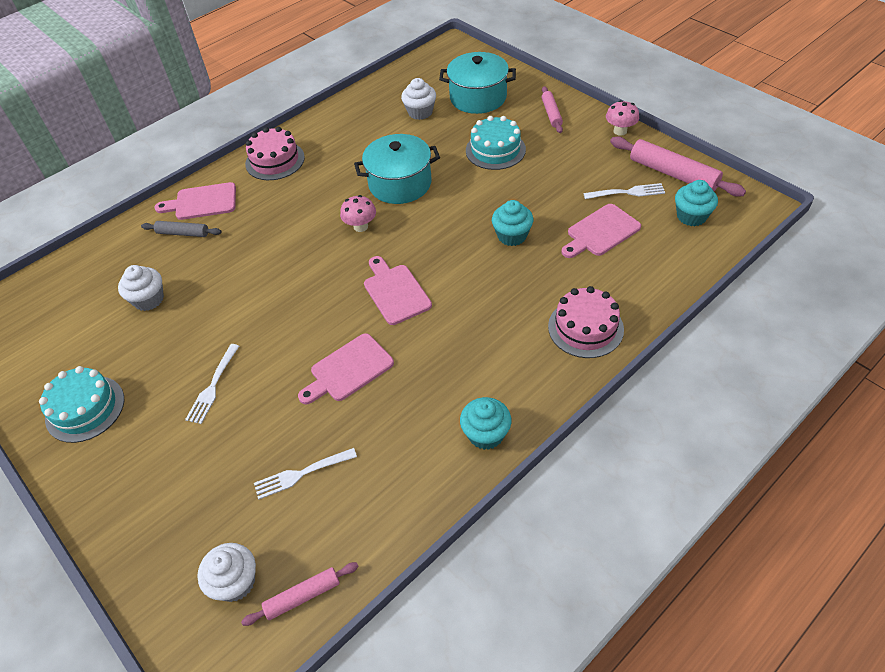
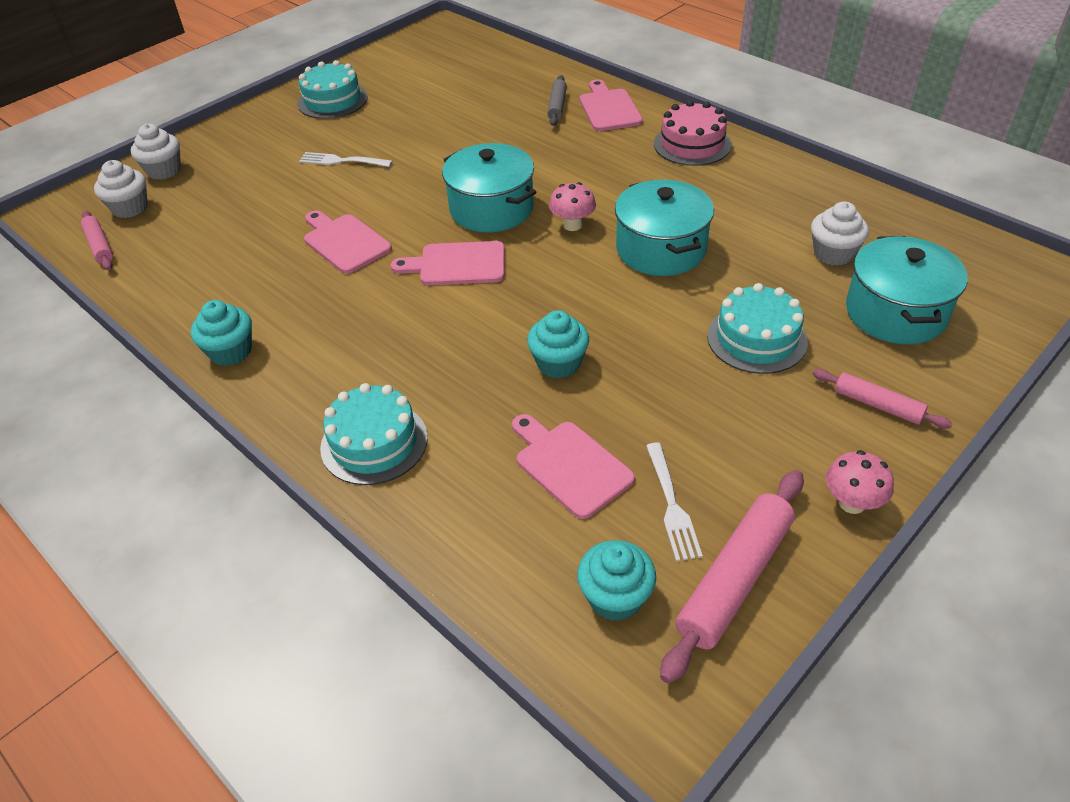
camera: 85 degrees right, 5 degrees down
(149, 299) = (460, 105): white cupcake -> white cupcake (164, 170)
(302, 473) = (224, 228): white fork -> none
(326, 273) = (491, 209): none -> turquoise pot
(395, 292) = (457, 264): pink cutting board -> pink cutting board turned 150 degrees counterclockwise
(551, 114) = (877, 405): pink rolling pin -> pink rolling pin turned 45 degrees clockwise
(585, 328) = (374, 442): pink cake -> turquoise cake

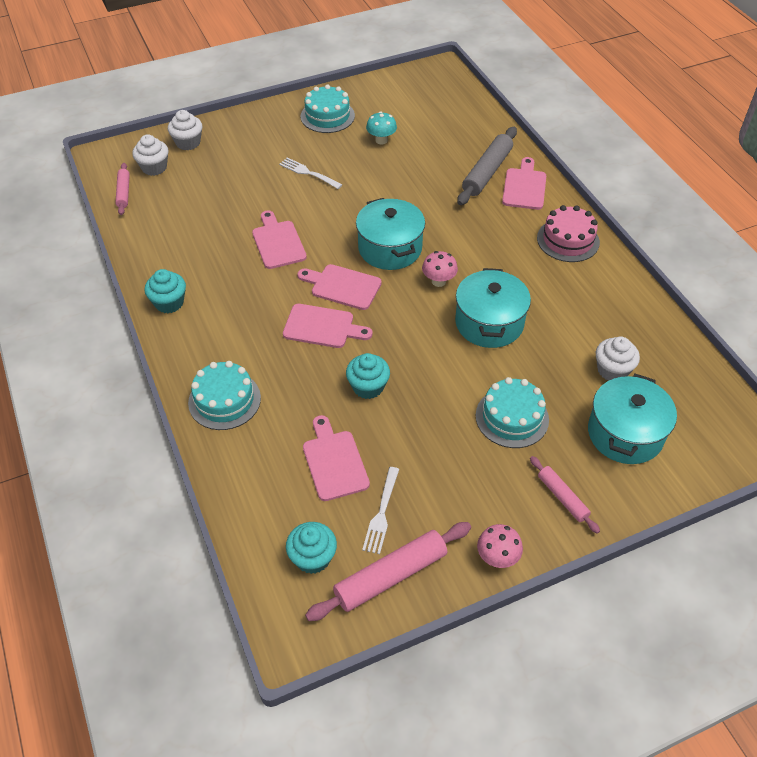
camera: 20 degrees right, 5 degrees up
(413, 107) = (381, 140): none -> turquoise mushroom
(458, 316) = (322, 327): none -> pink cutting board
(557, 106) = (487, 172): grey rolling pin -> grey rolling pin, size x1.74

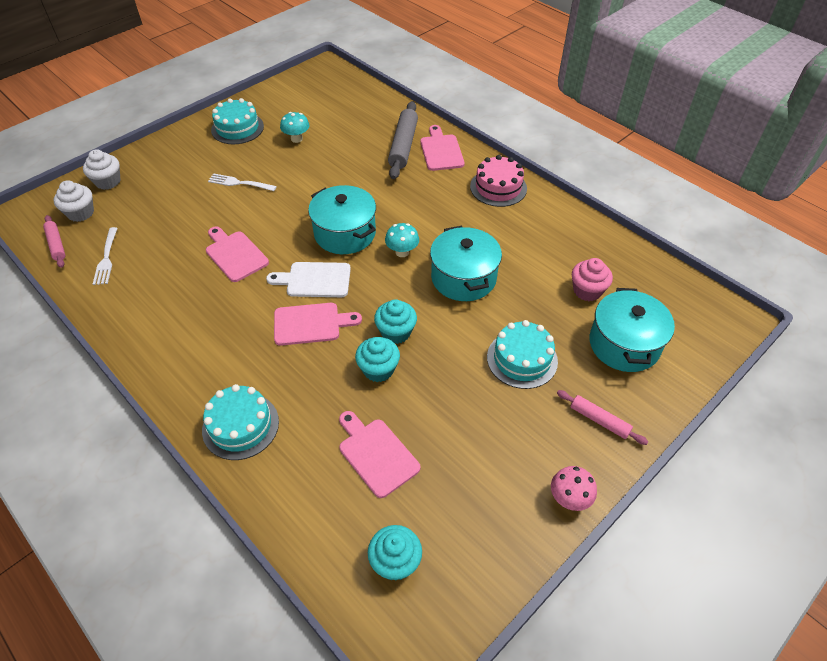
camera: 20 degrees left, 0 degrees up
(169, 303) = (145, 342): turquoise cupcake -> turquoise cupcake (396, 332)
(342, 286) = (315, 280): pink cutting board -> white cutting board
(381, 512) = (443, 491): white fork -> white fork (106, 258)
(391, 576) = (479, 553): pink rolling pin -> none
(438, 281) = (402, 252): pink mushroom -> turquoise mushroom
(612, 370) = (587, 291): white cupcake -> pink cupcake

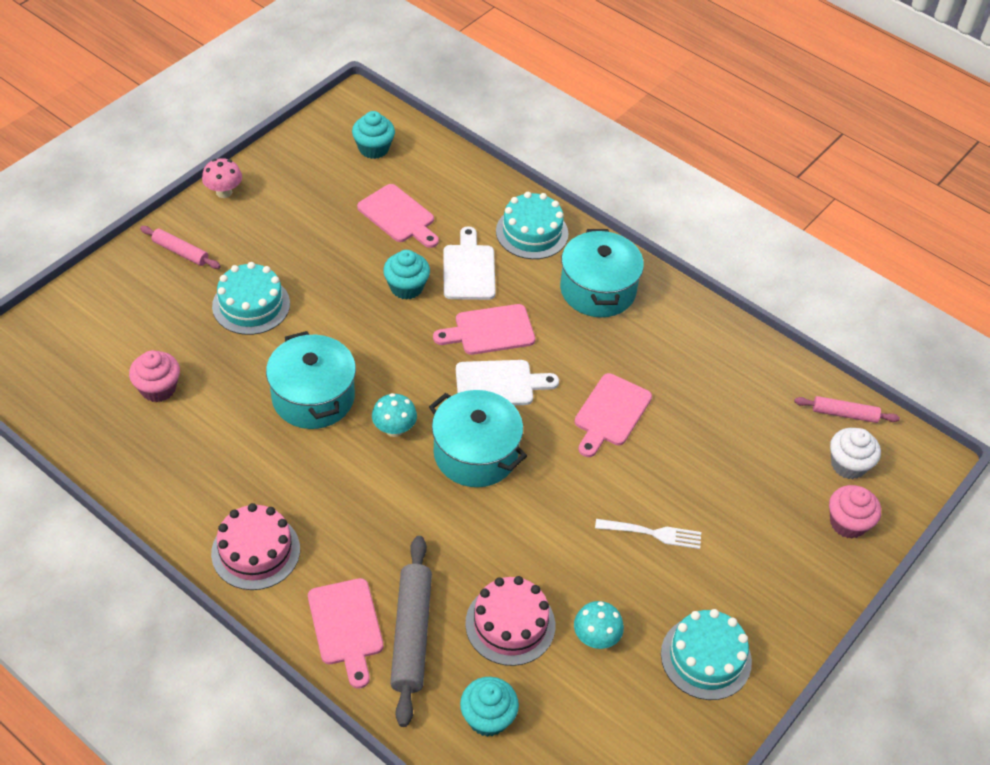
camera: 170 degrees right, 0 degrees up
(56, 244) = (844, 414): pink rolling pin -> pink rolling pin turned 45 degrees counterclockwise
(106, 258) = (769, 399): white fork -> none
(108, 182) = (848, 523): white cupcake -> pink cupcake
(235, 254) = (610, 413): pink cutting board -> pink cutting board turned 75 degrees clockwise
(315, 386) = (469, 269): none -> white cutting board
(344, 147) = (510, 624): none -> pink cake
(396, 332) = (392, 326): turquoise cupcake -> turquoise cupcake (487, 717)
(624, 344) = (132, 326): turquoise pot -> turquoise pot (598, 290)

